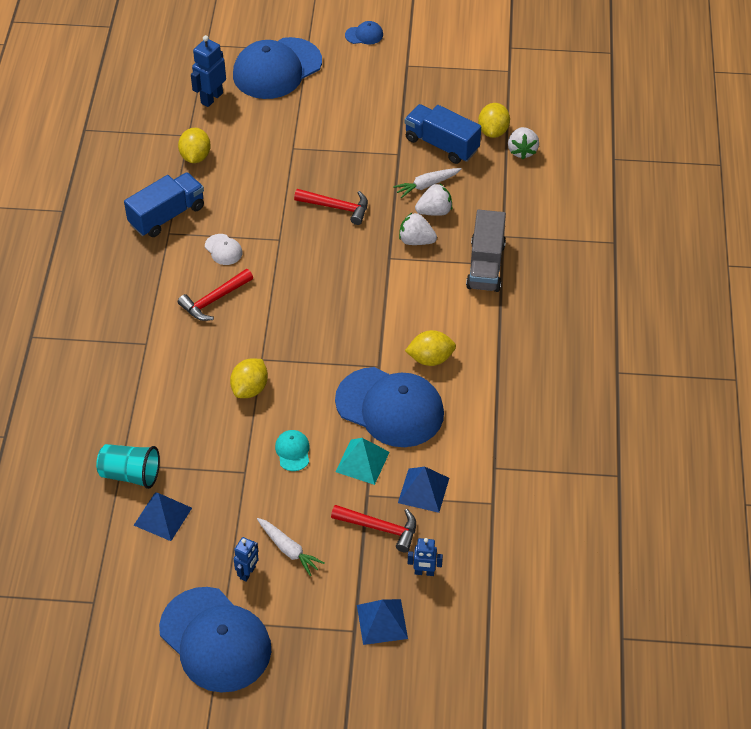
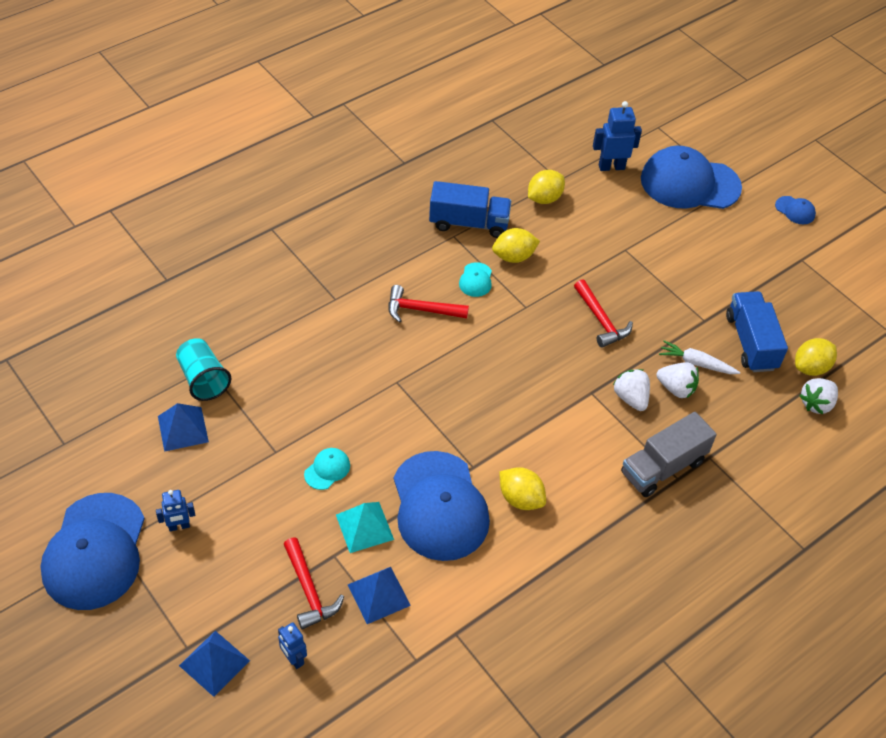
camera: 45 degrees right, 0 degrees up
(223, 250) = (475, 280): white cap -> turquoise cap
(250, 388) = (360, 395): yellow lemon -> yellow lemon (514, 257)
(288, 549) = (227, 538): white carrot -> none

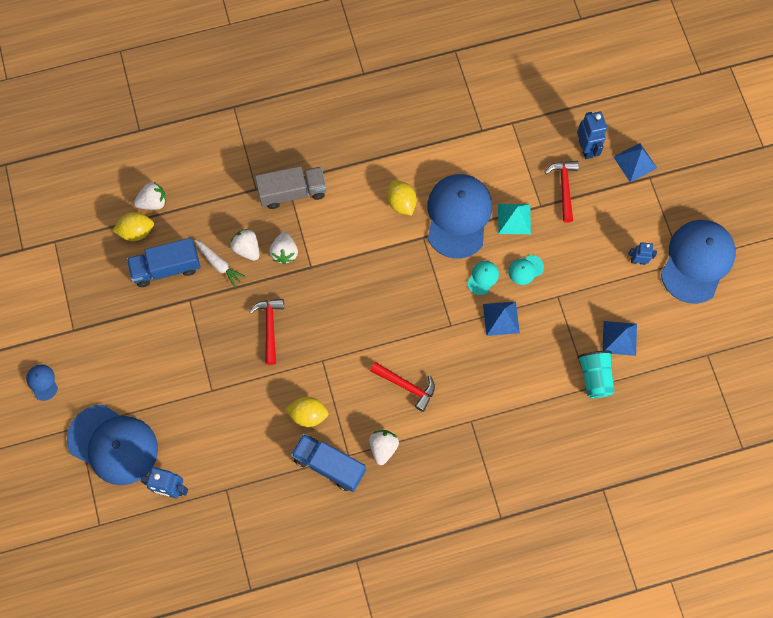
camera: 155 degrees left, 20 degrees up
(294, 659) = (586, 148): blue robot -> blue robot, size x1.59
(378, 595) = (521, 170): blue pyramid -> blue pyramid (501, 318)
(420, 251) = (383, 447): none -> white strawberry
(475, 280) = (350, 401): turquoise cap -> turquoise cap (483, 278)
(544, 198) = (250, 471): yellow lemon -> none
(751, 342) = (166, 268): blue truck -> blue truck turned 60 degrees clockwise

